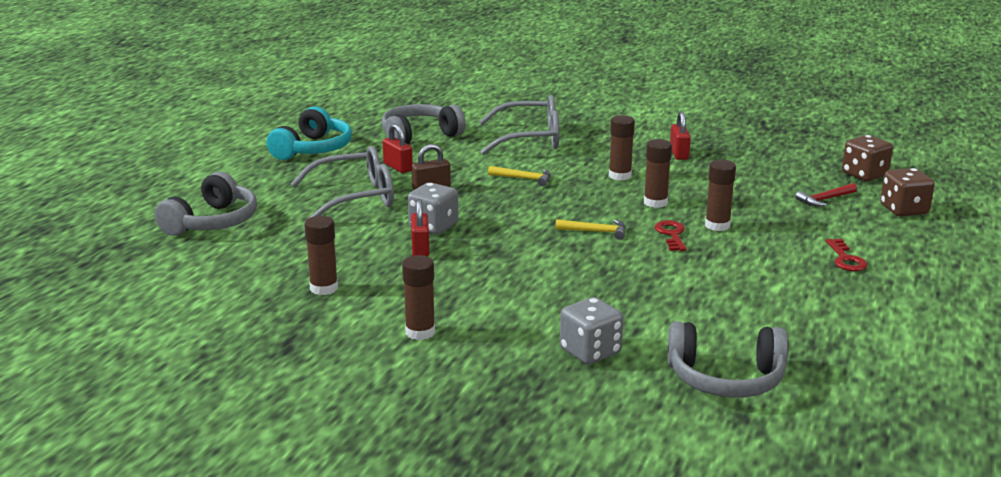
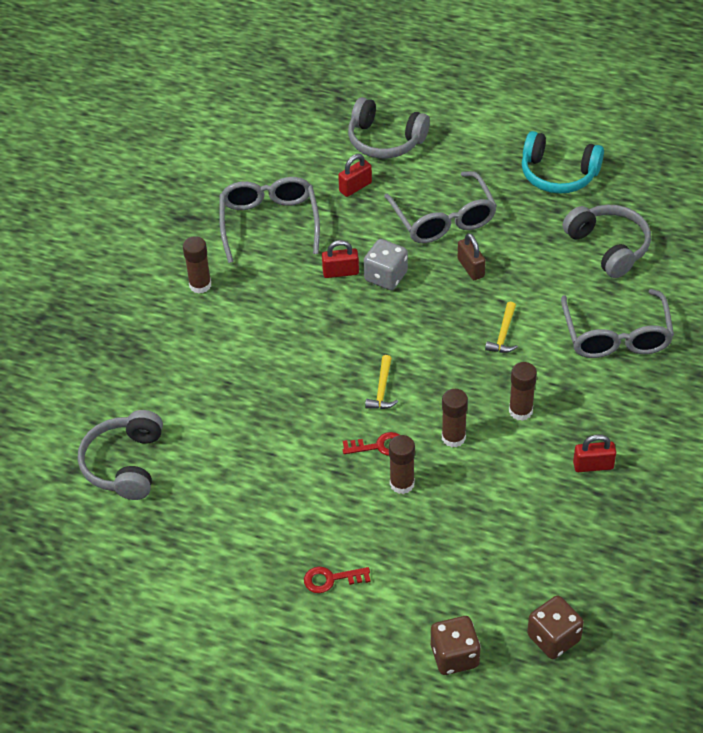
camera: 90 degrees right, 25 degrees up
(324, 288) = (269, 223): brown glue stick -> grey glasses
(398, 167) = (520, 239): red padlock -> red padlock (355, 187)
(590, 352) = (168, 384): grey dice -> none
(825, 199) = (476, 586): red hammer -> none

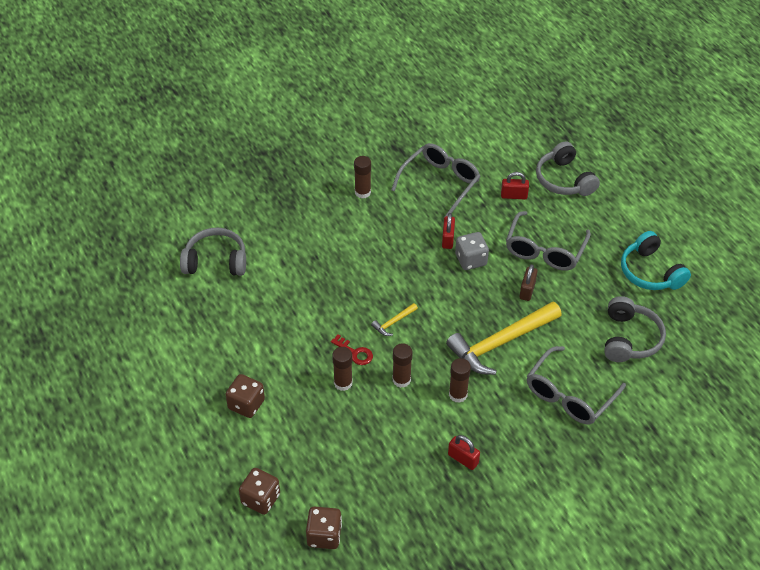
camera: 40 degrees right, 0 degrees up
(125, 464) = (216, 261): grey headphones -> grey headphones turned 45 degrees clockwise
(331, 579) = (246, 404): red key -> brown dice
(340, 272) = (448, 239): red padlock -> red padlock turned 60 degrees clockwise
(503, 334) = (500, 343): yellow hammer -> yellow hammer, size x2.36

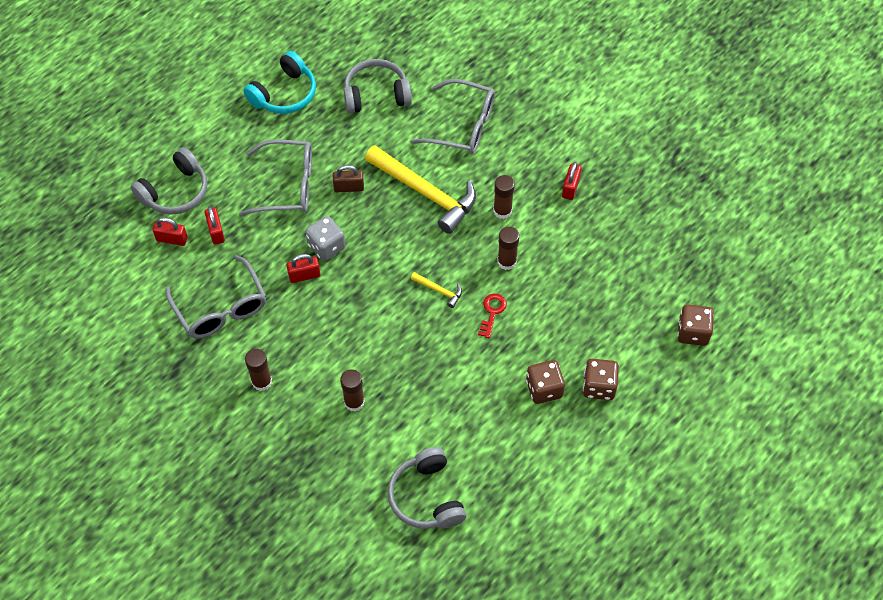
camera: 110 degrees left, 10 degrees up
(324, 535) = (700, 269): brown dice -> brown dice (544, 389)
(343, 383) = (533, 310): brown glue stick -> brown glue stick (354, 402)
(440, 183) = (221, 307): grey glasses -> grey glasses turned 135 degrees counterclockwise
(517, 169) = (172, 239): none -> red padlock

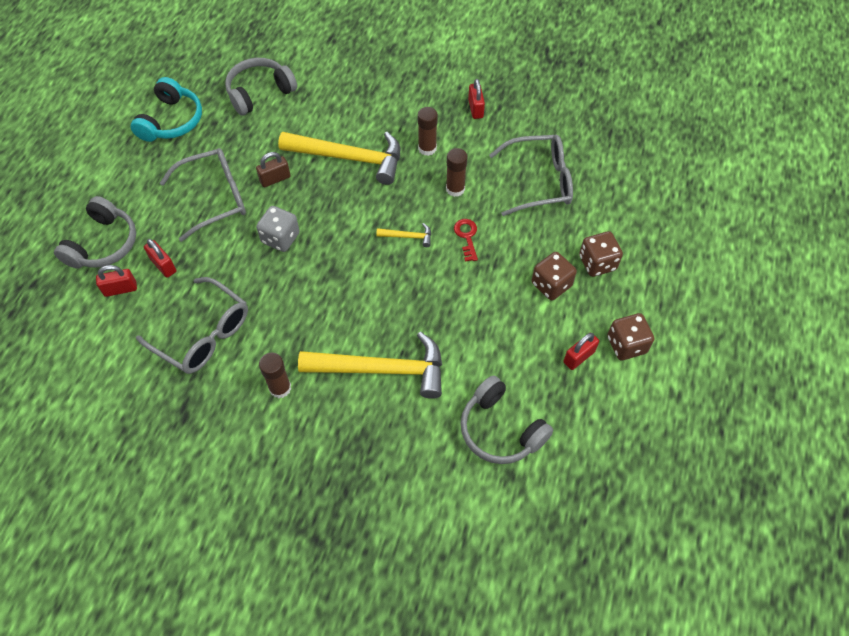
camera: 25 degrees left, 0 degrees up
(304, 275) = (272, 272): red padlock -> red padlock (578, 357)
(354, 402) = (382, 369): brown glue stick -> yellow hammer
(462, 126) = (352, 92): grey glasses -> grey glasses (538, 181)
(692, 332) = (648, 187): brown dice -> brown dice (626, 345)

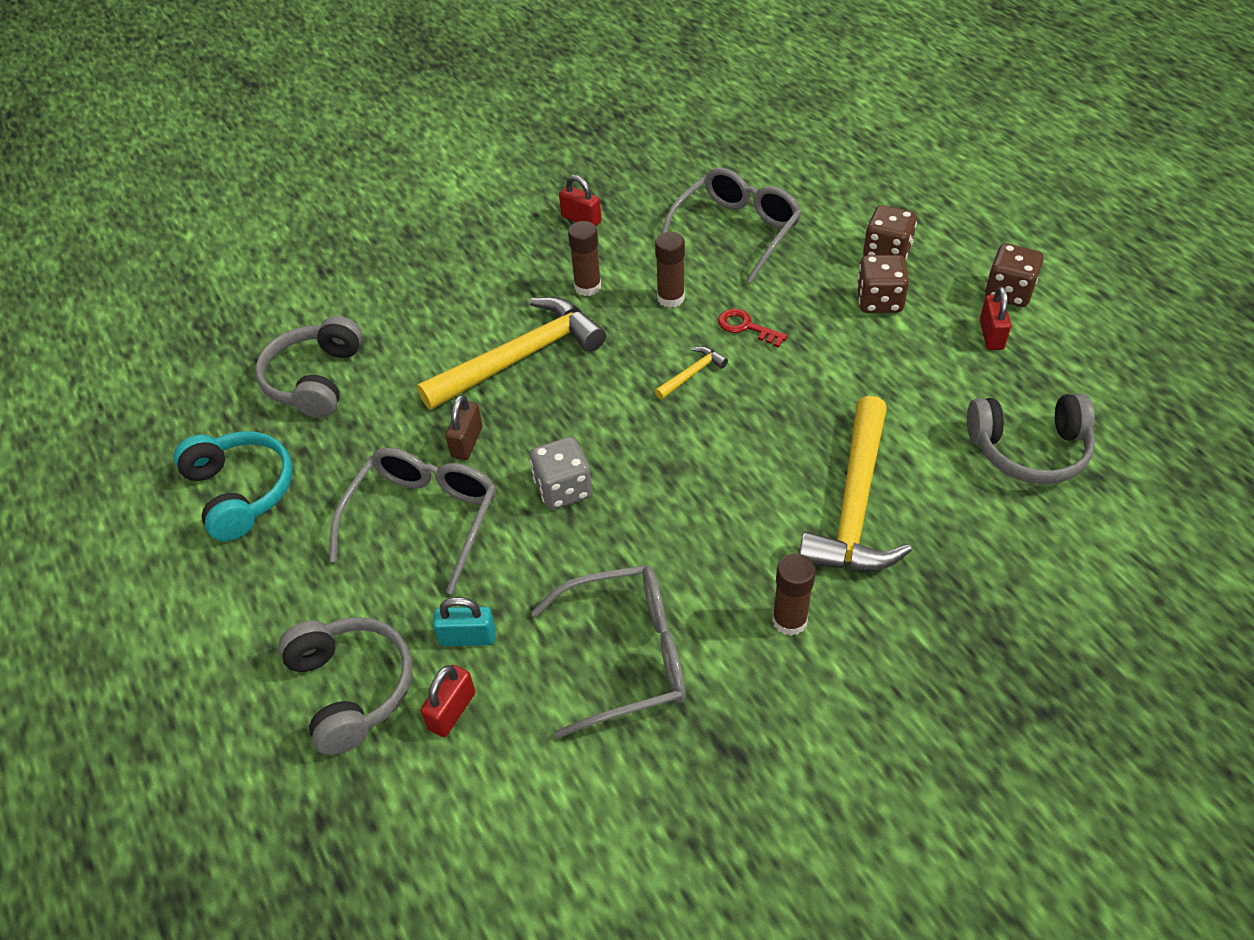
camera: 45 degrees left, 10 degrees down
(163, 265) = (467, 637): red padlock -> turquoise padlock
(382, 369) = (855, 505): yellow hammer -> yellow hammer turned 150 degrees clockwise

